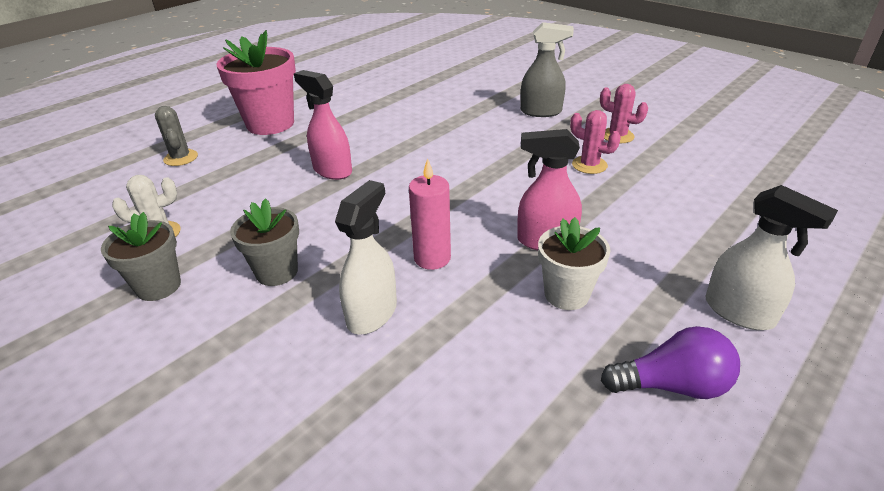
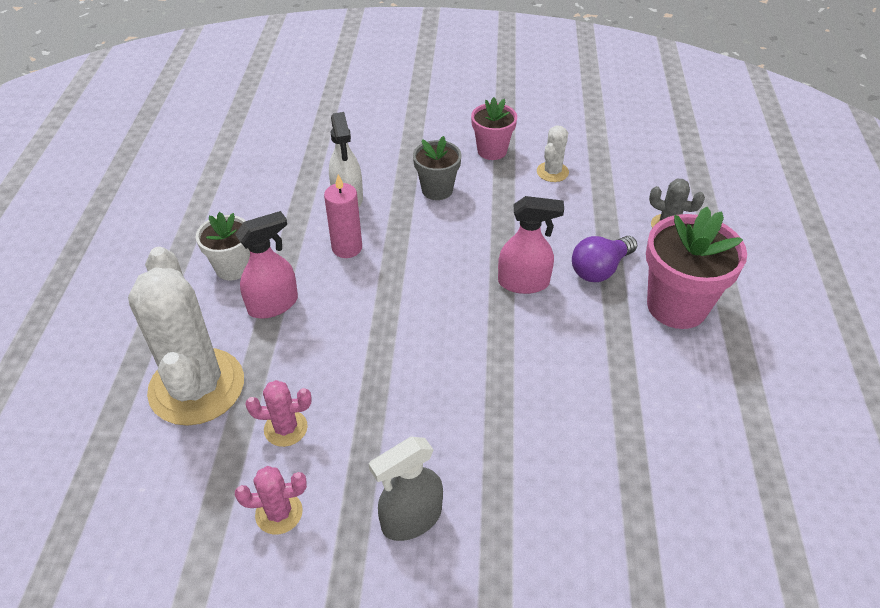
camera: 140 degrees right, 10 degrees up
(158, 286) = (492, 151): grey flower pot -> pink flower pot
(649, 211) = (197, 387): none -> white cactus
(672, 385) = (144, 244): purple light bulb -> purple light bulb (600, 269)
(739, 312) = (104, 313): white spray bottle -> none

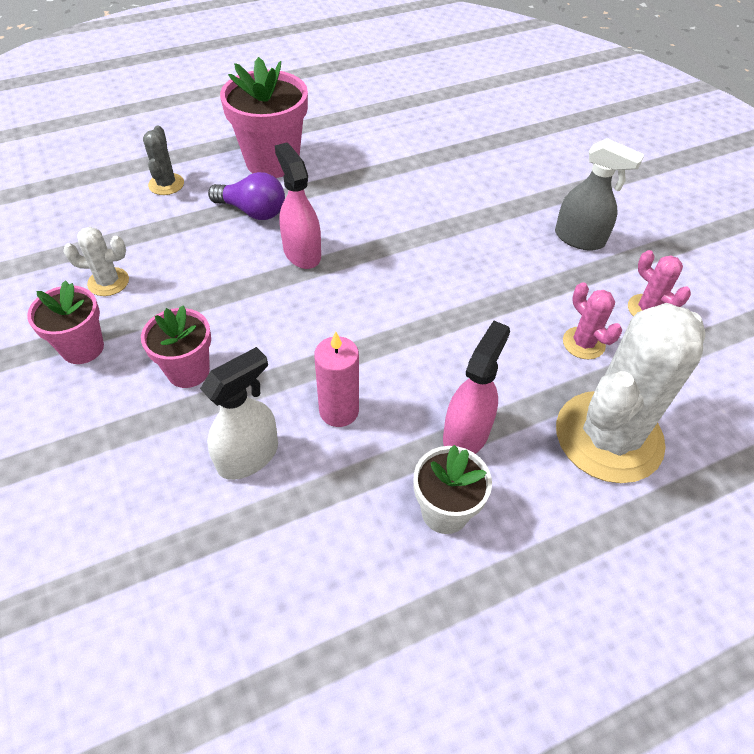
camera: 120 degrees left, 5 degrees up
(273, 304) = (466, 433): pink spray bottle -> pink spray bottle turned 90 degrees clockwise
(437, 190) = (188, 371): grey flower pot -> pink flower pot

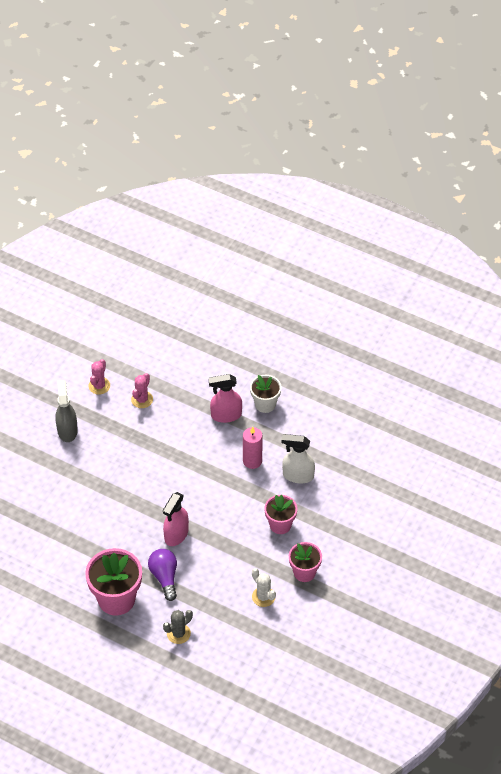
camera: 125 degrees left, 0 degrees up
(608, 437) = (187, 372): white cactus -> none

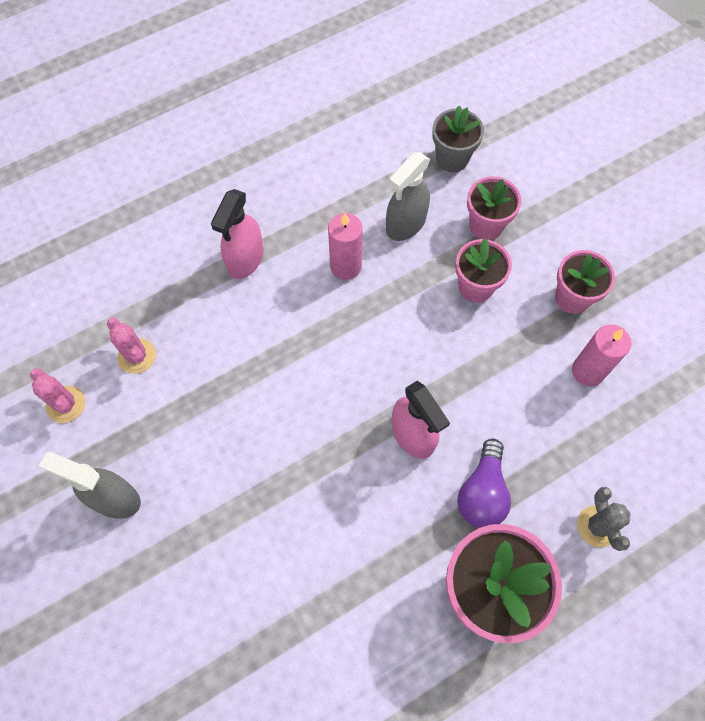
camera: 60 degrees left, 15 degrees up
(164, 577) = (482, 492): purple light bulb -> purple light bulb turned 90 degrees counterclockwise
(263, 597) = (588, 371): white cactus -> pink candle
(265, 404) = (261, 202): white flower pot -> none
(298, 475) = (405, 224): white spray bottle -> grey spray bottle
(323, 513) = (486, 225): none -> pink flower pot
(357, 478) = (452, 159): none -> grey flower pot

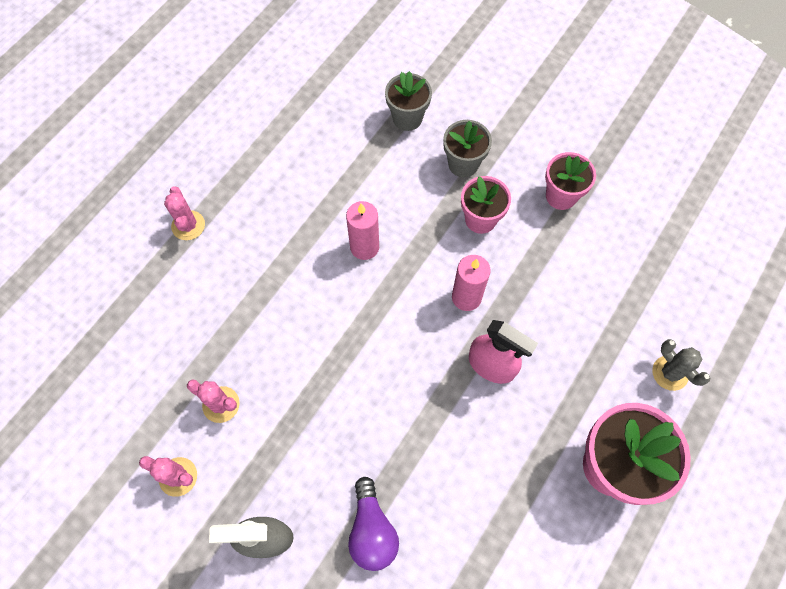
camera: 25 degrees left, 0 degrees up
(191, 178) = (188, 225): none -> pink cactus
(245, 259) = (274, 277): pink spray bottle -> none
(405, 224) = (396, 190): grey spray bottle -> none
(482, 492) = (570, 387): purple light bulb -> purple light bulb (372, 530)
(486, 225) = (463, 164): pink flower pot -> grey flower pot
(588, 371) = (602, 251): pink candle -> pink candle (466, 297)

